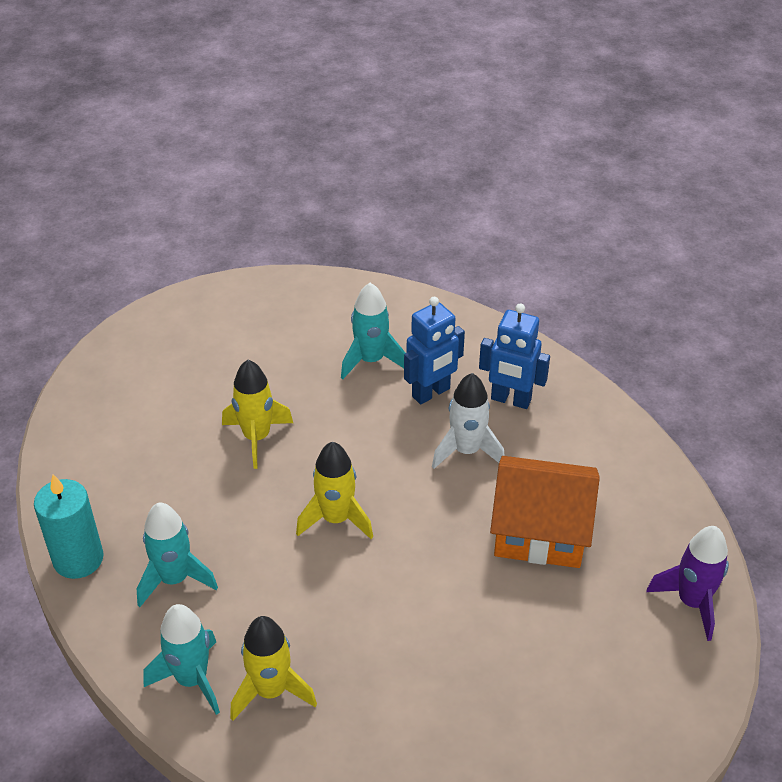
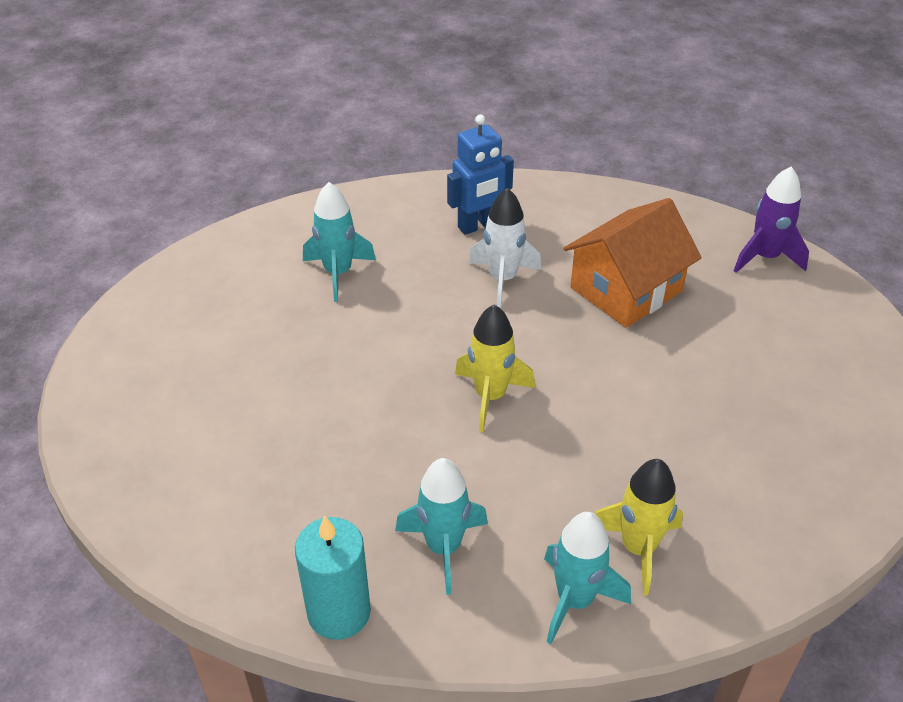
camera: 50 degrees left, 0 degrees up
(257, 437) = (338, 394): yellow rocket -> none
(431, 393) = (418, 261): blue robot -> none

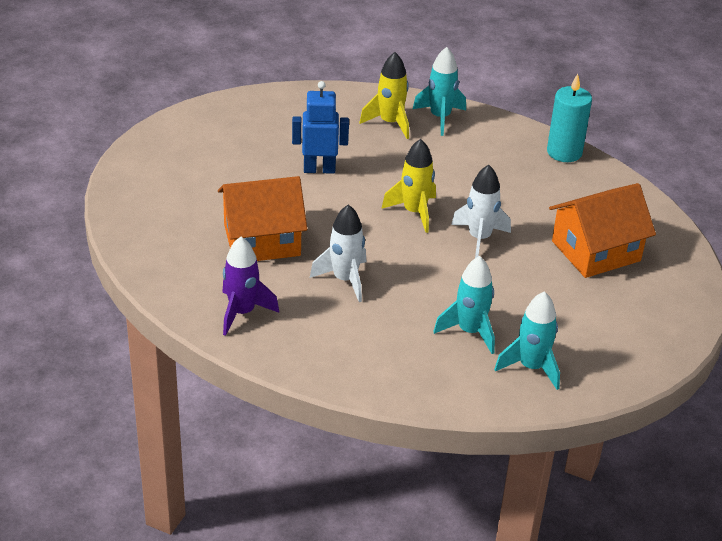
camera: 155 degrees left, 5 degrees down
(231, 433) = (596, 251): none -> orange house
(388, 391) = (479, 238): none -> white rocket
(443, 547) = (493, 157): turquoise rocket -> turquoise rocket (531, 367)
(478, 225) = (328, 329): blue robot -> blue robot (319, 169)
(765, 257) = (137, 223): purple rocket -> purple rocket (242, 312)

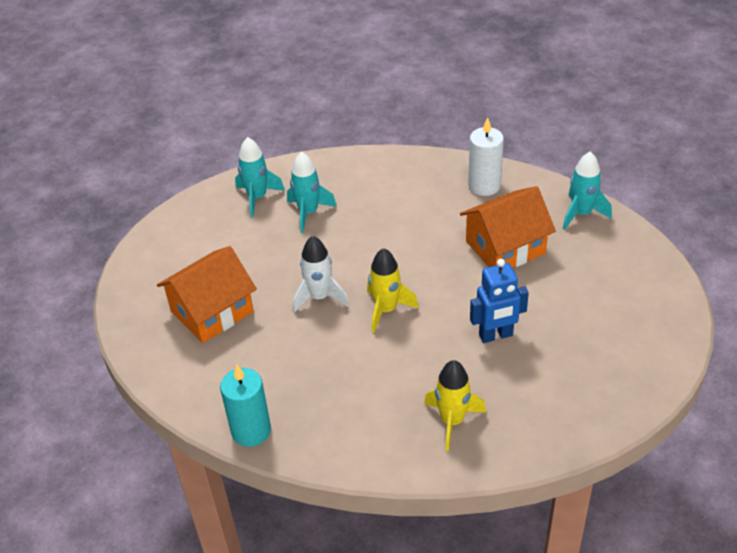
camera: 170 degrees right, 5 degrees up
(242, 312) = (484, 185): purple rocket -> white candle
(345, 280) = (420, 230): white rocket -> none
(440, 117) = (400, 446): turquoise rocket -> turquoise rocket (581, 214)

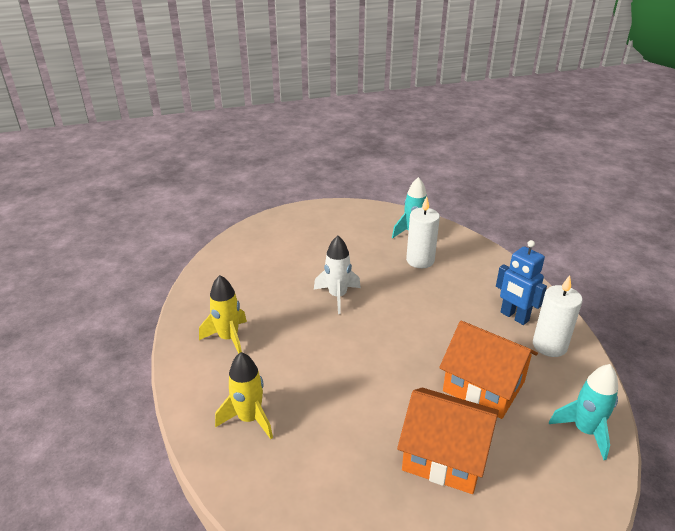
camera: 60 degrees right, 10 degrees down
(212, 311) = (289, 253): orange house -> orange house (445, 455)
(251, 430) = (190, 309): turquoise candle -> none
(308, 213) = (420, 260): turquoise rocket -> white candle
(386, 310) = (349, 336): yellow rocket -> yellow rocket (228, 338)
(496, 335) = (367, 416): blue robot -> blue robot (514, 317)

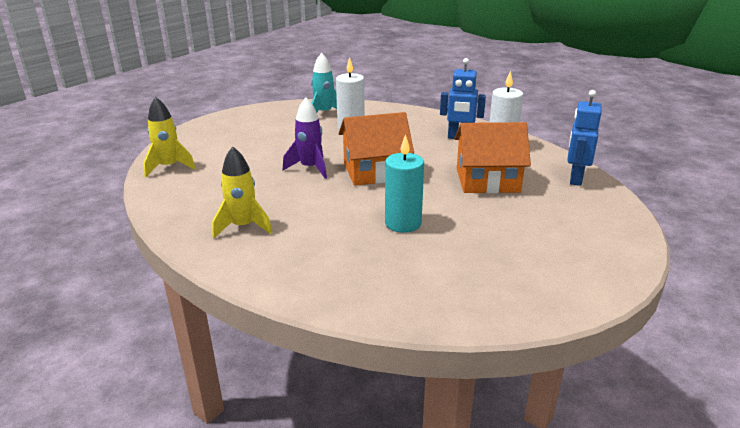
camera: 35 degrees left, 5 degrees down
(249, 419) = (334, 268): yellow rocket -> yellow rocket (169, 167)
(337, 296) = (310, 168): white rocket -> purple rocket
(350, 399) = (403, 223): none -> turquoise candle
(445, 455) = (510, 226): orange house -> orange house (375, 171)
(585, 431) = (575, 179): turquoise rocket -> blue robot

